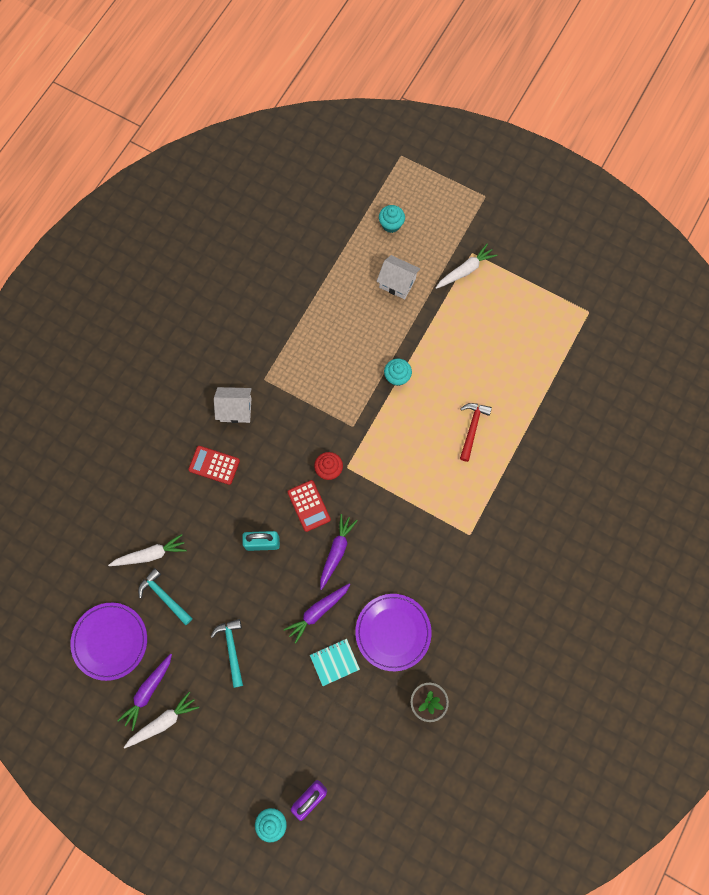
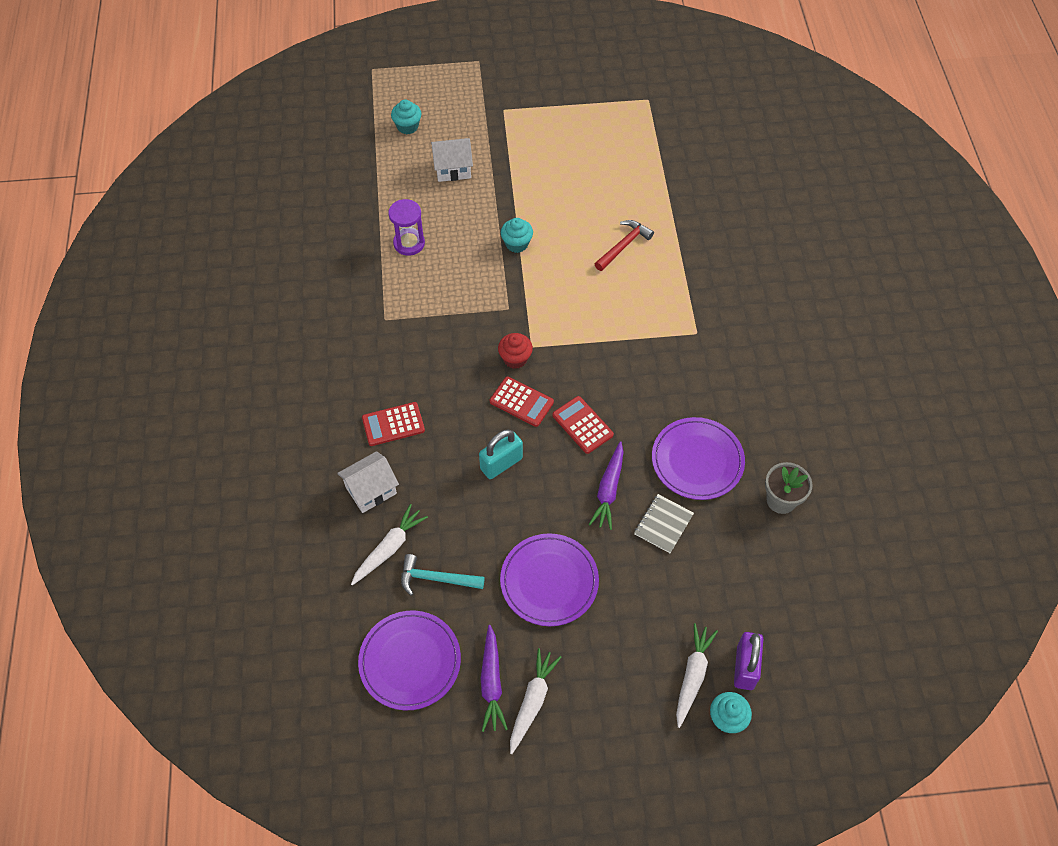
camera: 35 degrees left, 15 degrees down
(232, 649) = (549, 581): turquoise hammer -> purple plate
(235, 409) = (376, 362): white house -> white house (371, 490)
(322, 327) = (409, 243): none -> purple hourglass
(334, 662) = (663, 524): turquoise notebook -> grey notebook
(336, 551) = (582, 425): purple carrot -> red calculator
(465, 270) = (509, 126): white carrot -> white carrot (692, 676)
(472, 428) = (623, 246): red hammer -> red hammer turned 60 degrees clockwise

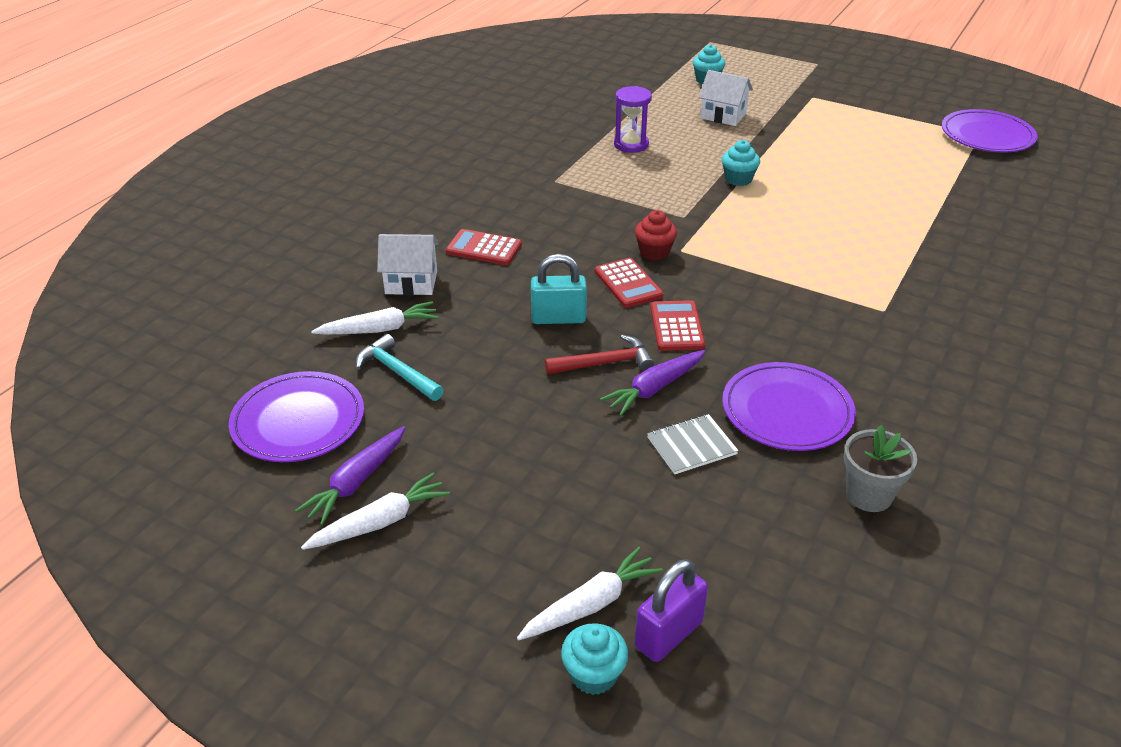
camera: 35 degrees right, 20 degrees down
(549, 581) = (509, 430): purple plate -> purple plate (987, 136)
(623, 246) = (856, 218): red hammer -> red hammer (605, 363)

